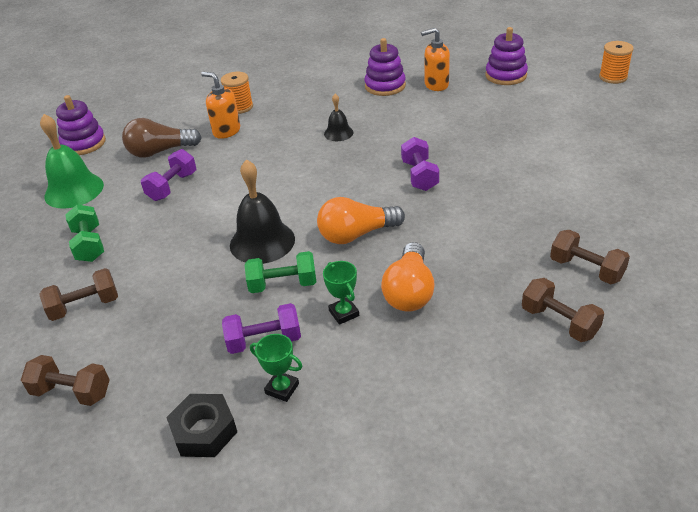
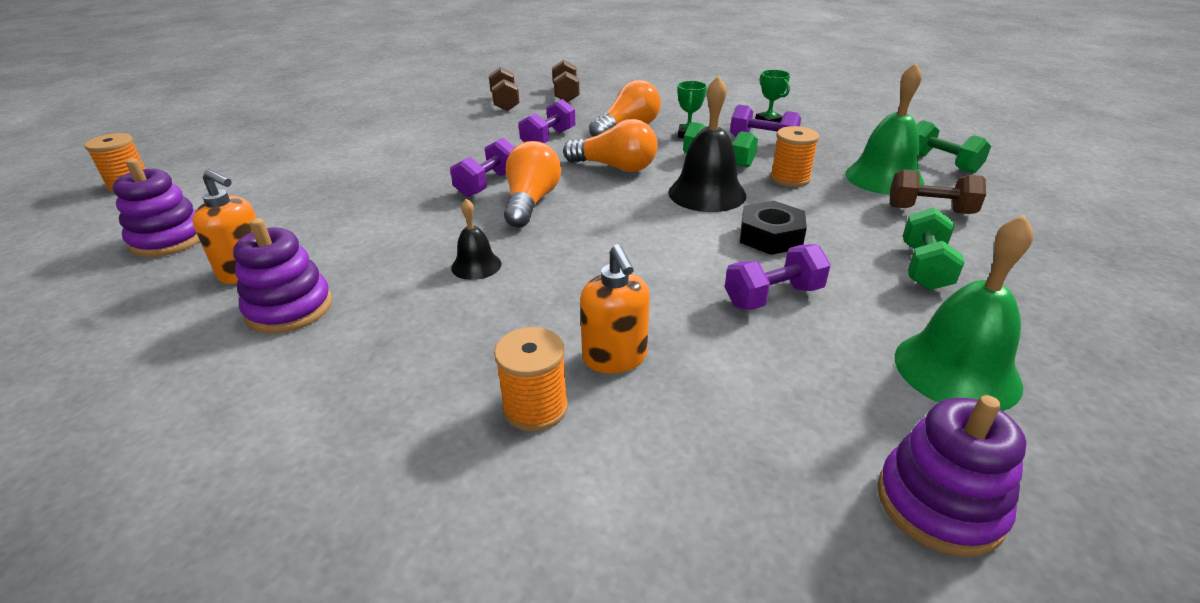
camera: 145 degrees left, 5 degrees down
(72, 392) = (941, 163): brown dumbbell -> green dumbbell
(127, 335) = (884, 178): none -> green bell
(160, 151) = (762, 376): brown light bulb -> none
(204, 431) = (835, 122): black nut -> black nut (770, 236)
(208, 292) = (790, 178): none -> orange spool
(369, 177) = (531, 202): none -> orange light bulb
(454, 239) = (548, 139): none -> purple dumbbell

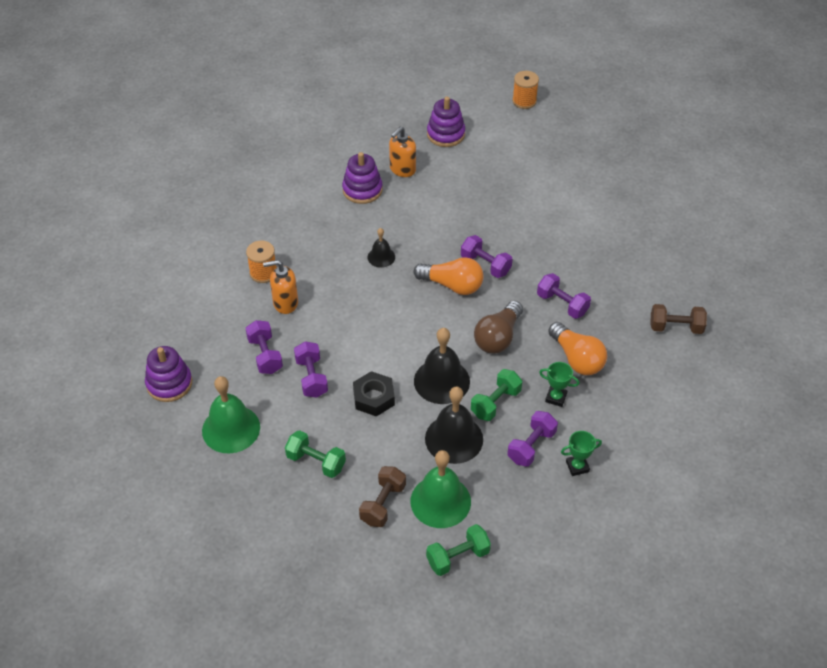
camera: 100 degrees right, 15 degrees up
(505, 102) = (656, 282): brown dumbbell -> none
(615, 167) = (498, 337): orange light bulb -> brown light bulb
(759, 360) = (265, 355): none -> purple dumbbell
(790, 178) = (454, 439): orange spool -> black bell

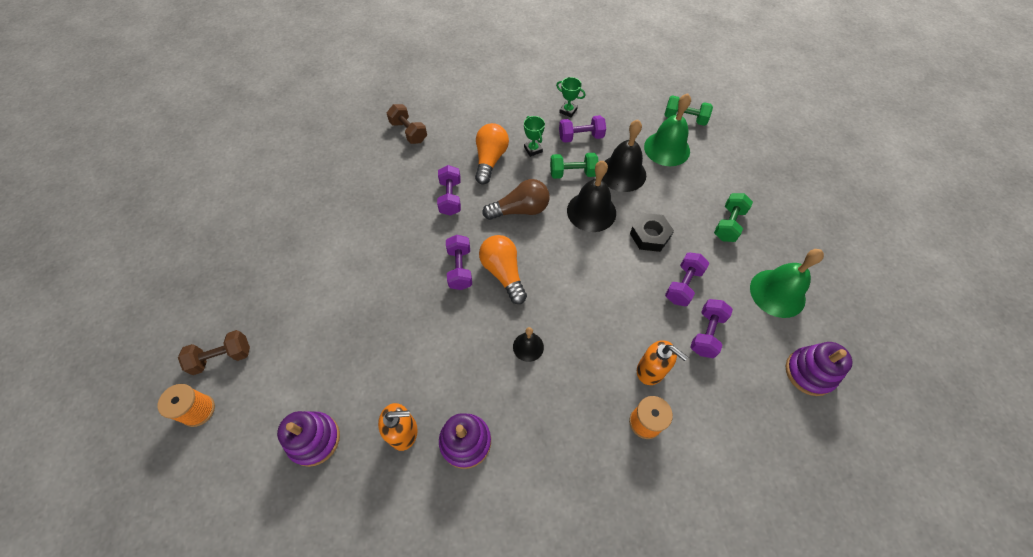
camera: 135 degrees left, 10 degrees up
(316, 462) = (728, 224): green dumbbell -> green dumbbell turned 45 degrees clockwise
(383, 504) = (704, 171): brown dumbbell -> brown dumbbell (222, 357)

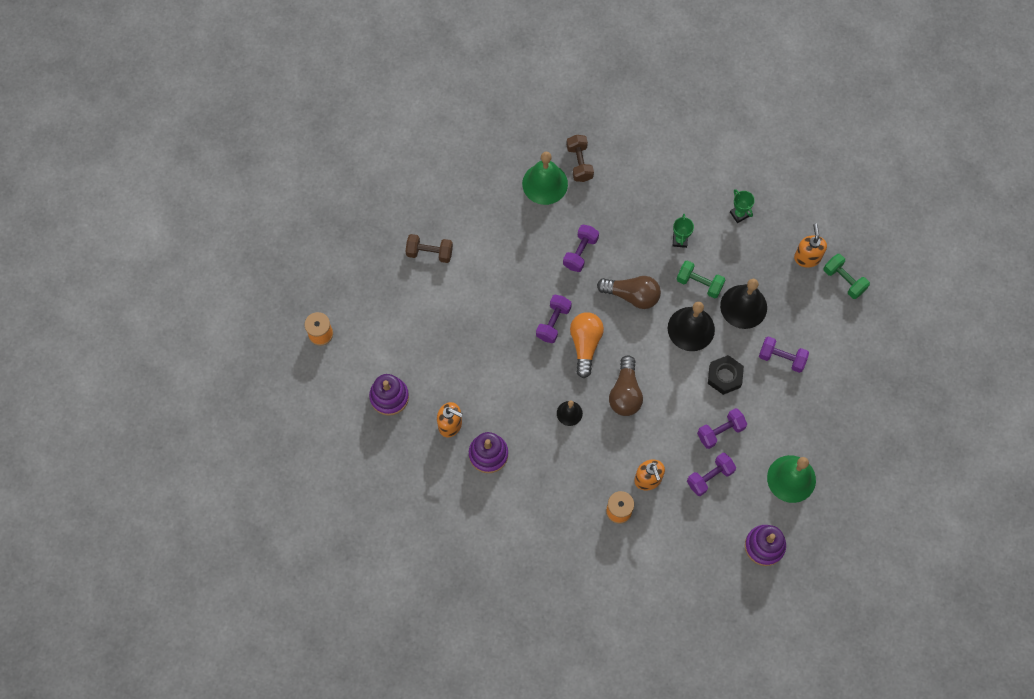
camera: 30 degrees right, 10 degrees up
(222, 357) = (349, 301): brown dumbbell -> brown dumbbell (429, 252)
(490, 160) = (635, 231): orange light bulb -> none
(571, 297) = (625, 393): none -> brown light bulb
(581, 137) = (731, 249): purple dumbbell -> purple dumbbell (781, 358)
(644, 116) = (807, 257): none -> orange soap dispenser
(667, 148) = (802, 303): green bell -> green bell (545, 183)
(728, 224) = (799, 402): green dumbbell -> none

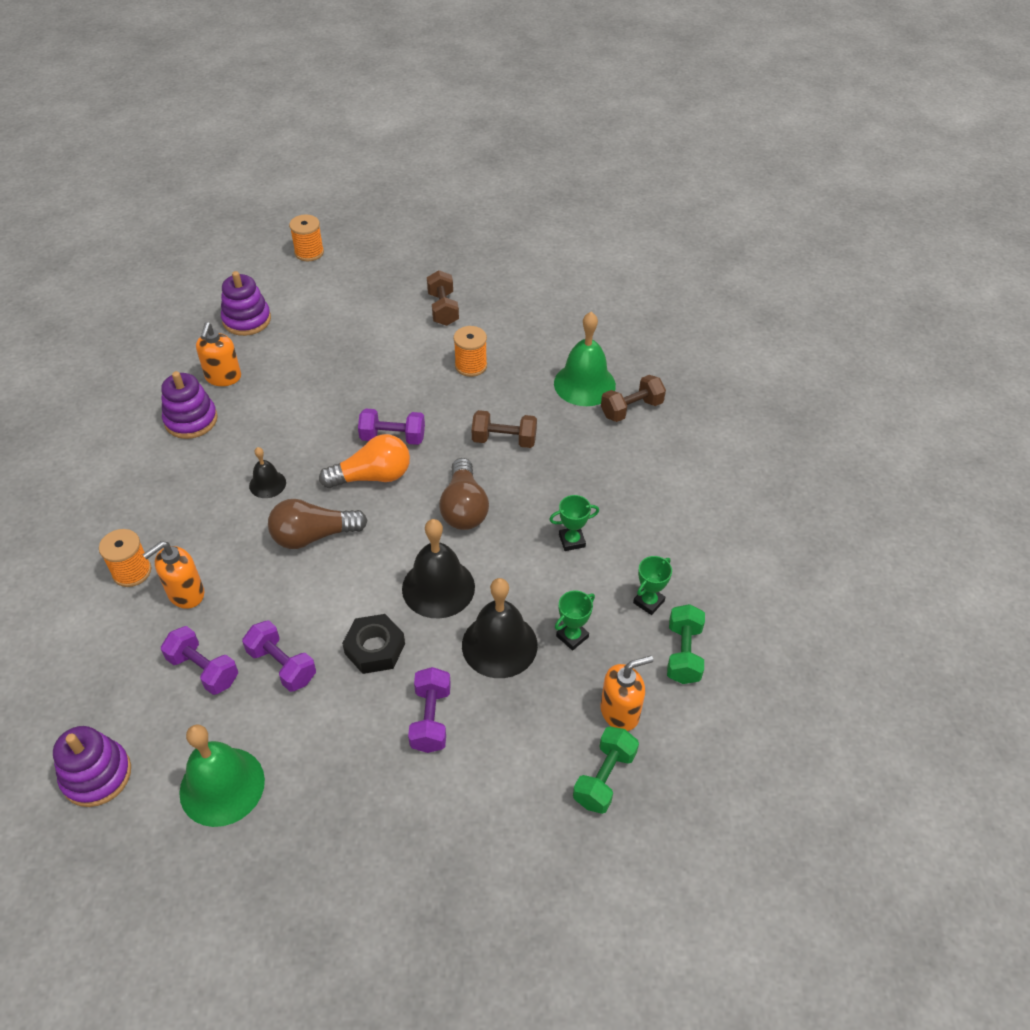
camera: 70 degrees right, 20 degrees down
(499, 252) = (471, 366): none -> orange spool
(580, 252) = (504, 440): purple dumbbell -> brown dumbbell
(699, 283) = (514, 580): green dumbbell -> green dumbbell (683, 653)
(750, 265) = (572, 636): none -> green trophy

